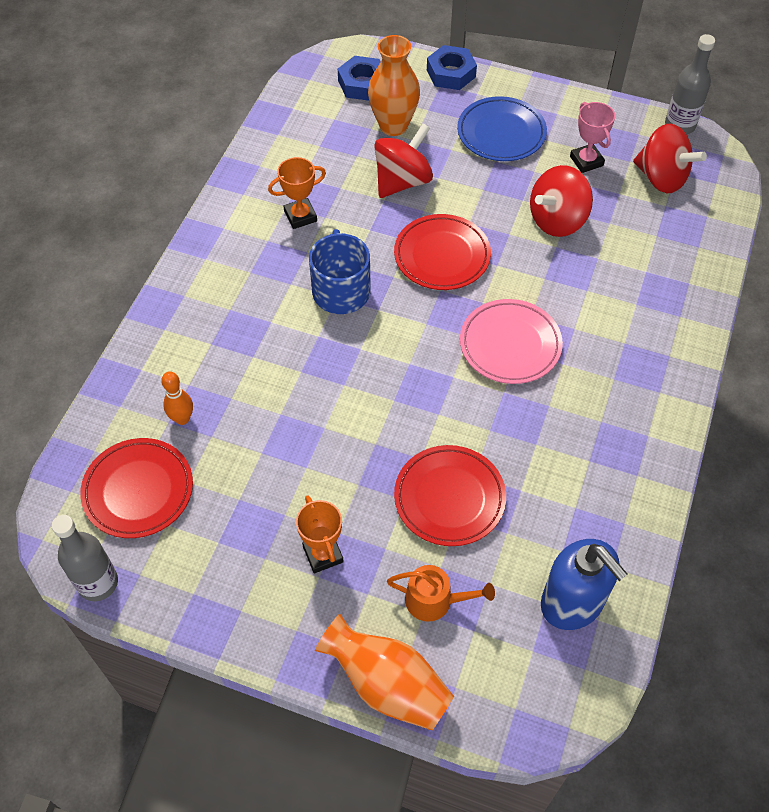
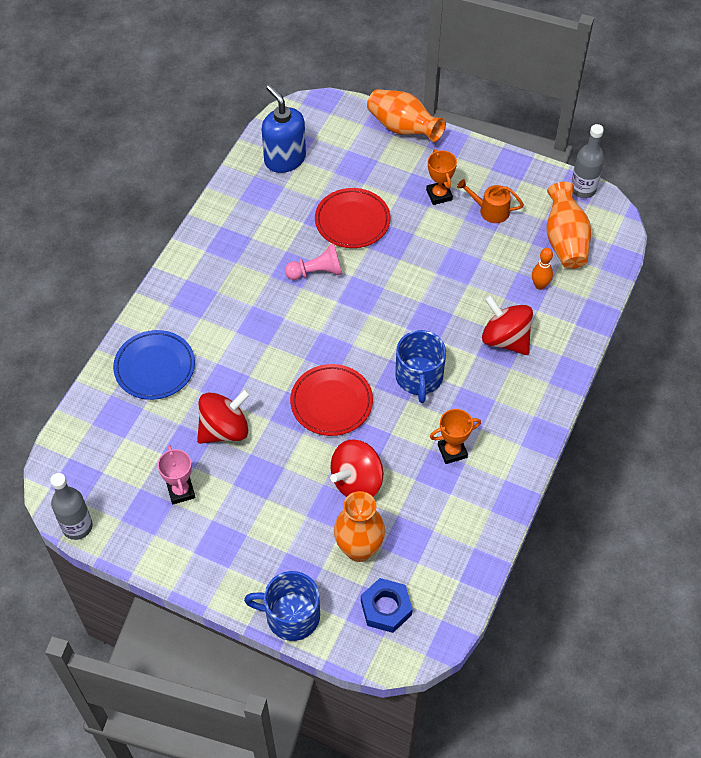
camera: 175 degrees left, 0 degrees up
(138, 490) = (565, 240): red plate -> orange vase
(435, 600) = (370, 166): orange watering can -> orange watering can (490, 210)
(451, 73) = (291, 615): blue nut -> blue mug
(488, 415) = (316, 272): none -> pink pawn
(501, 133) = (254, 531): blue plate -> blue plate (155, 367)
(510, 345) = (289, 322): pink plate -> none
(661, 178) = (117, 466): red spinning top -> red spinning top (505, 339)

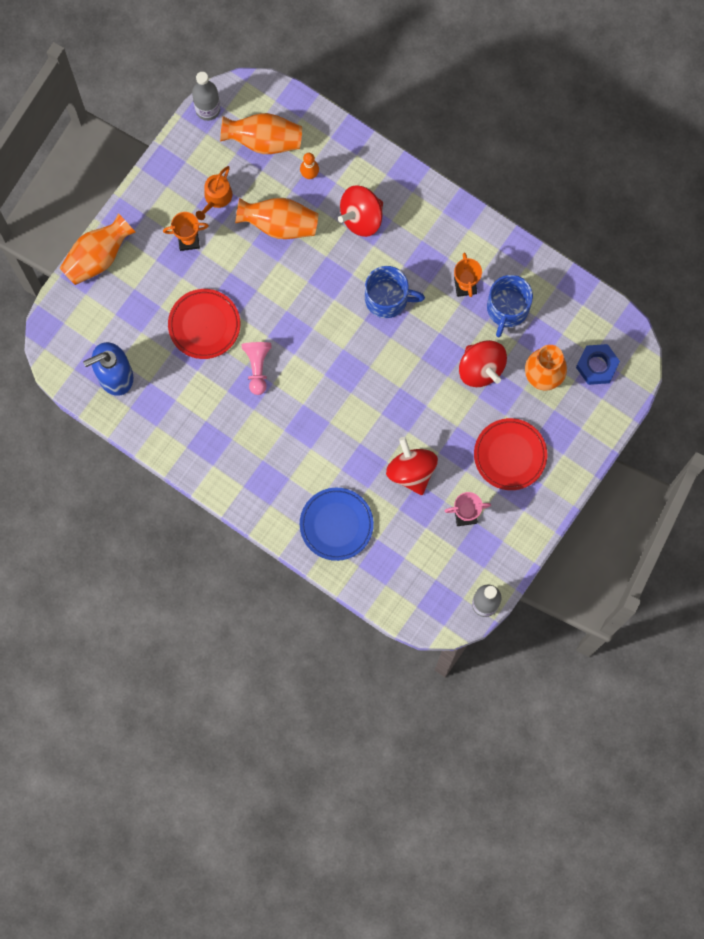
camera: 80 degrees left, 20 degrees up
(291, 615) = (592, 440): blue mug -> blue mug (507, 308)
(331, 402) = (400, 377): red plate -> red plate (510, 455)
(477, 267) = (279, 224): none -> orange vase

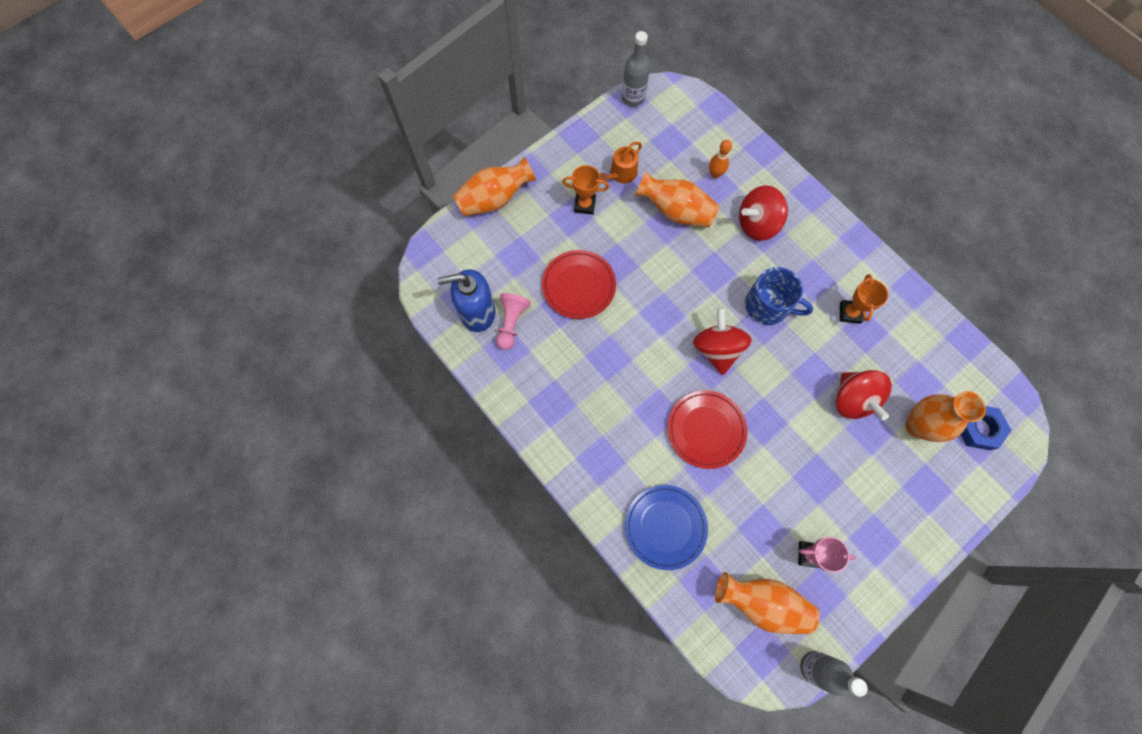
camera: 15 degrees right, 5 degrees down
(257, 367) = (621, 340): pink pawn -> pink pawn (511, 323)
(264, 140) = (678, 135): orange vase -> orange vase (762, 602)
(411, 471) = (759, 489): red spinning top -> red spinning top (716, 349)
(507, 308) = (890, 346): blue mug -> none
(510, 455) = (870, 500): red plate -> red plate (706, 430)

